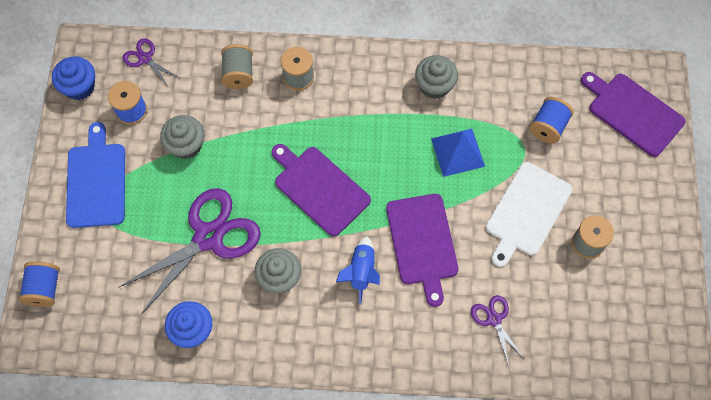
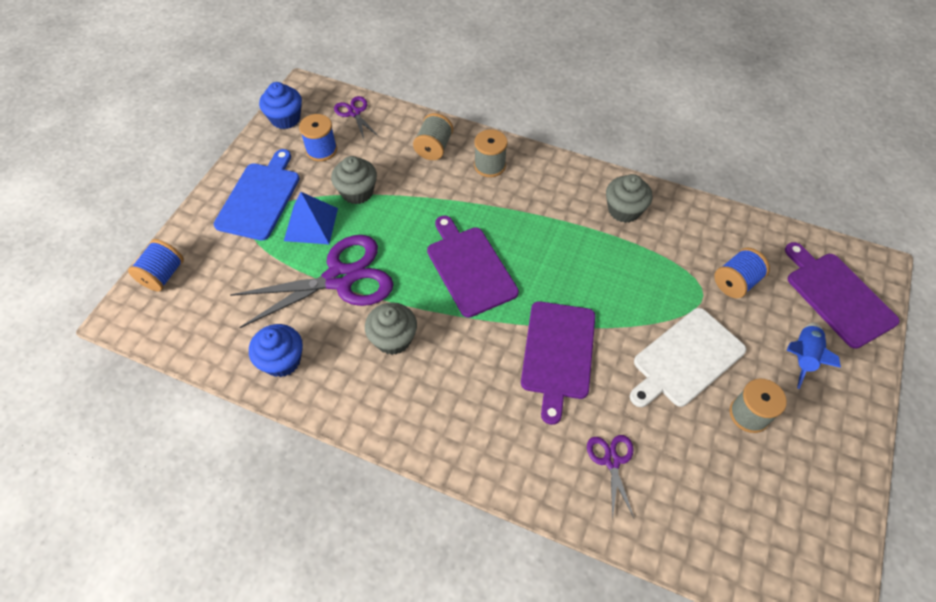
camera: 20 degrees right, 10 degrees down
(361, 272) = (480, 361): blue rocket -> blue rocket (802, 357)
(458, 152) = (627, 277): blue pyramid -> blue pyramid (311, 224)

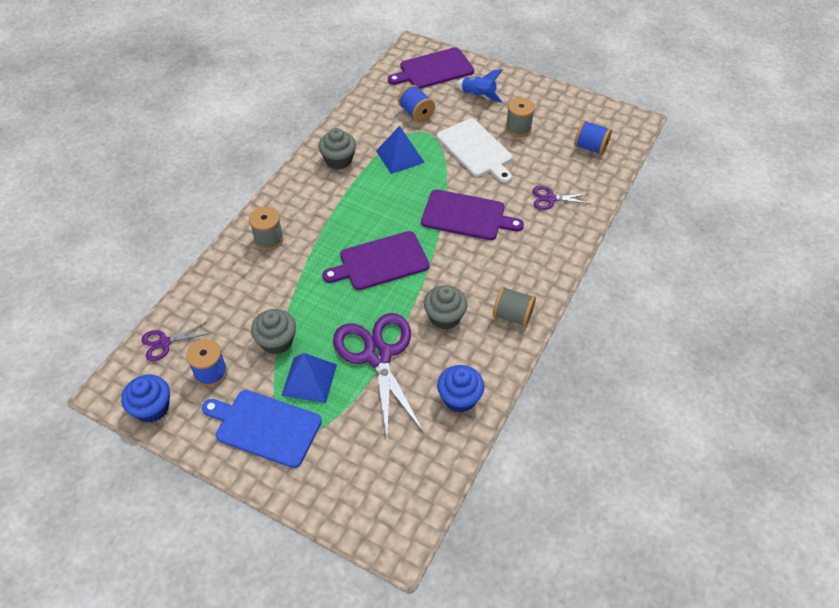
camera: 85 degrees left, 5 degrees down
(163, 275) = (351, 511): blue spool -> blue spool (590, 147)
(434, 148) = (235, 278): grey spool -> grey spool (512, 315)
(647, 271) = (400, 156): none -> blue pyramid

